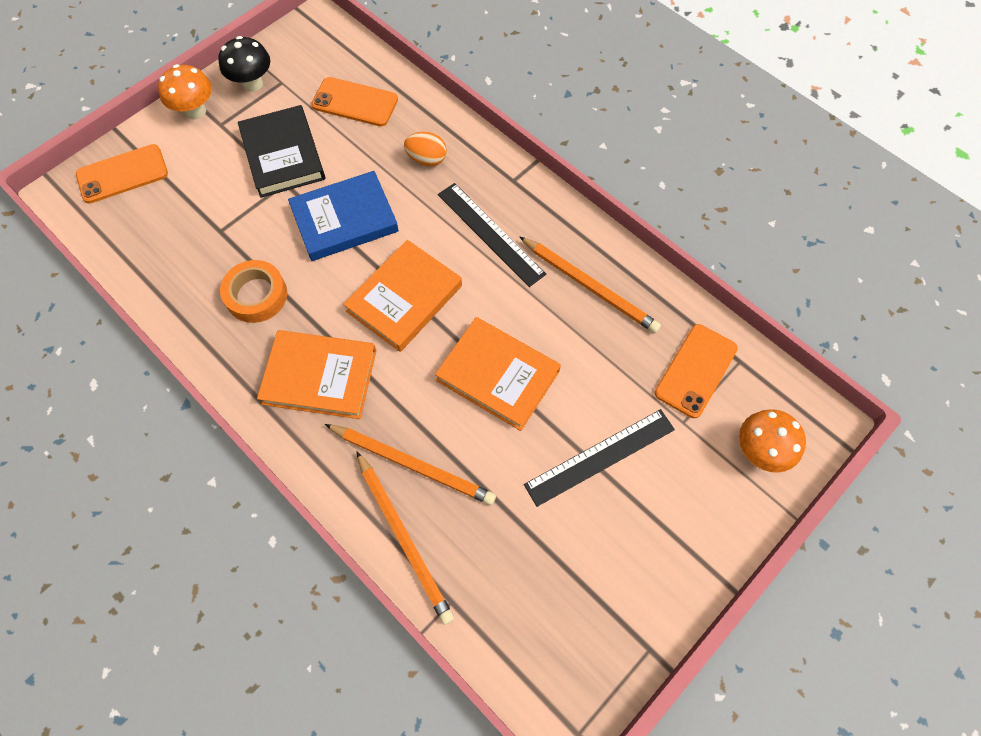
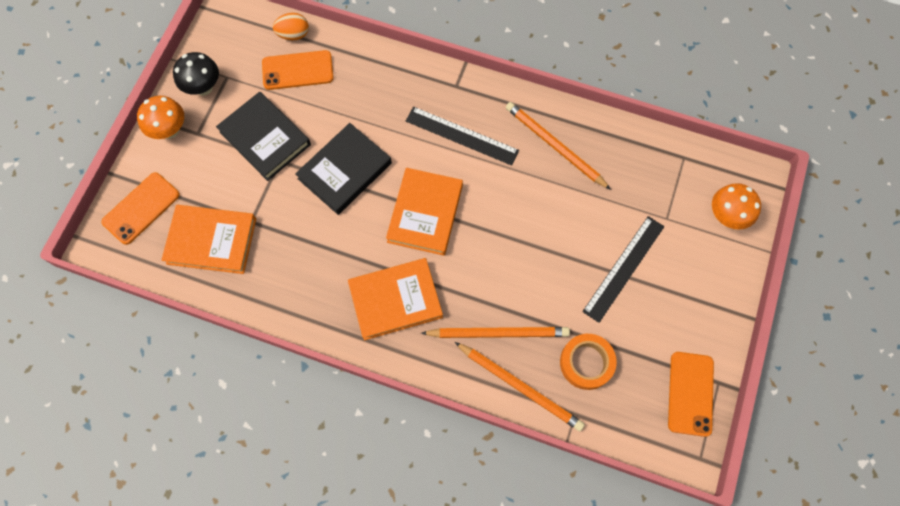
camera: 25 degrees left, 5 degrees up
(256, 295) = (311, 260): orange tape -> orange tape (586, 363)
(345, 220) = (345, 171): blue book -> black book
(427, 159) = (381, 95): orange egg -> orange egg (293, 34)
(498, 375) = (524, 241): orange book -> orange book (211, 241)
(589, 286) = (554, 146): orange pencil -> orange pencil turned 150 degrees counterclockwise
(695, 370) = (658, 177): orange phone -> orange phone (690, 393)

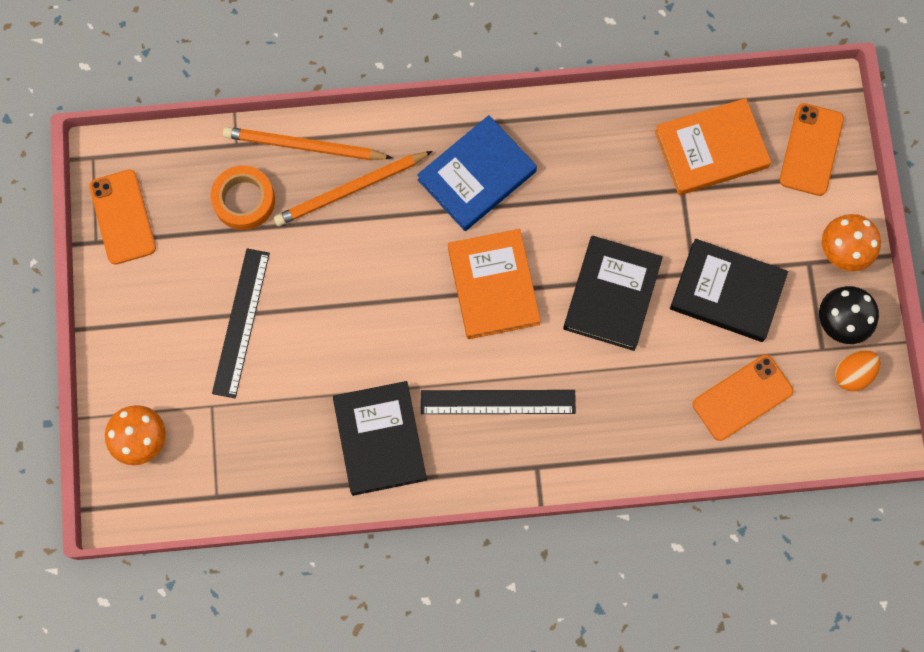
camera: 155 degrees right, 5 degrees up
(293, 34) = (777, 445): orange egg -> orange egg (852, 374)
(395, 300) = (477, 176): orange book -> blue book
(554, 146) = (380, 439): orange pencil -> black book

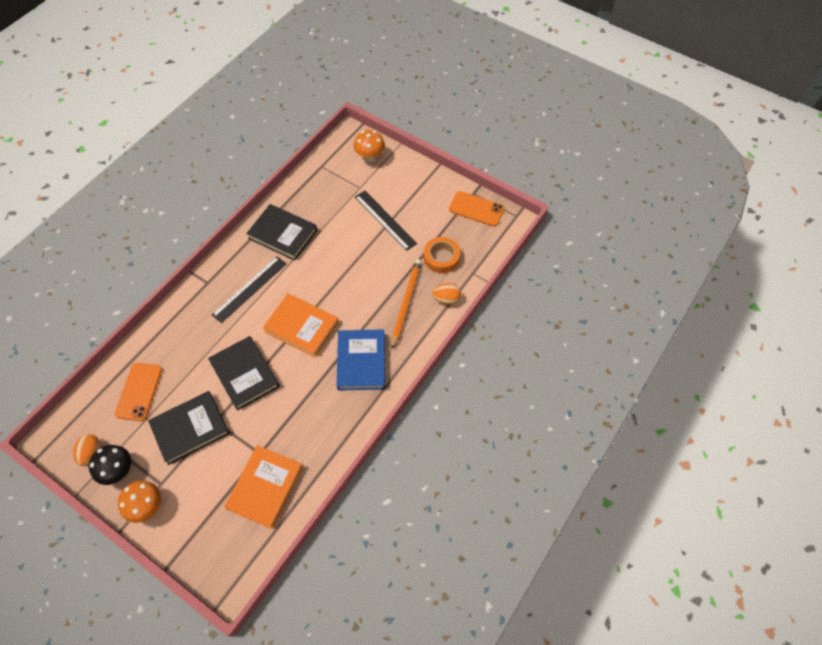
camera: 130 degrees right, 15 degrees down
(304, 146) = (446, 299): orange pencil -> orange egg
(811, 149) = (212, 543): orange phone -> none

